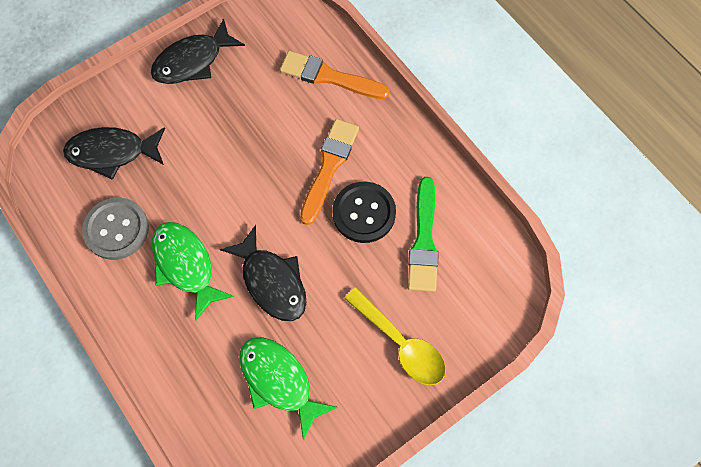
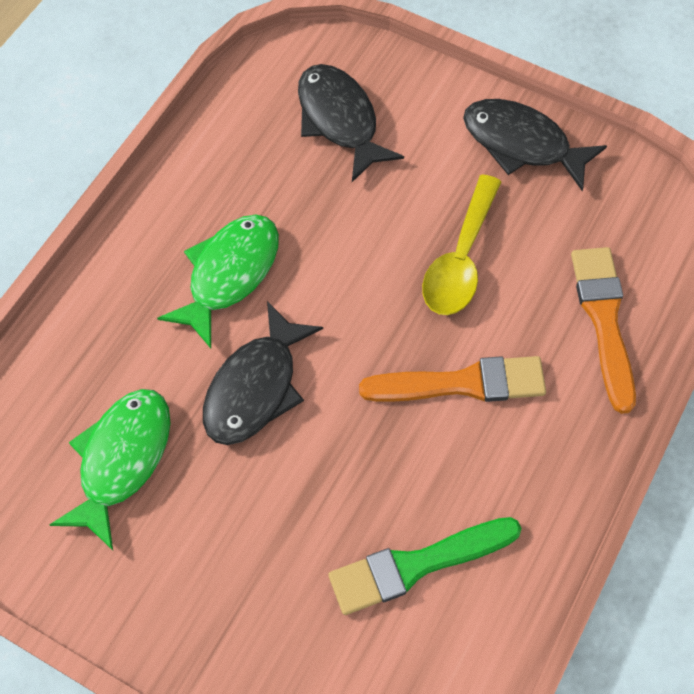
camera: 65 degrees right, 5 degrees down
(116, 229) = (240, 175): grey button -> none
(364, 213) = (416, 461): black button -> none
(401, 343) = (242, 600): yellow spoon -> yellow spoon (460, 259)

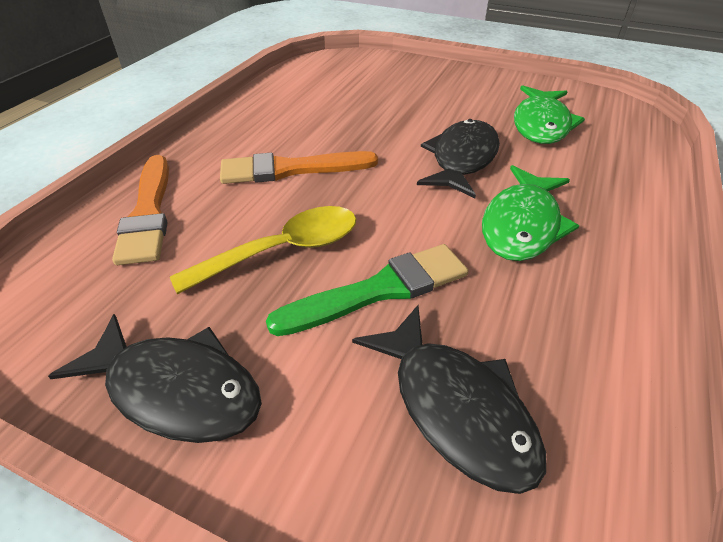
camera: 175 degrees right, 20 degrees down
(416, 565) = (328, 98): green brush -> green brush (379, 290)
(460, 259) = (284, 250): yellow spoon -> yellow spoon turned 45 degrees clockwise

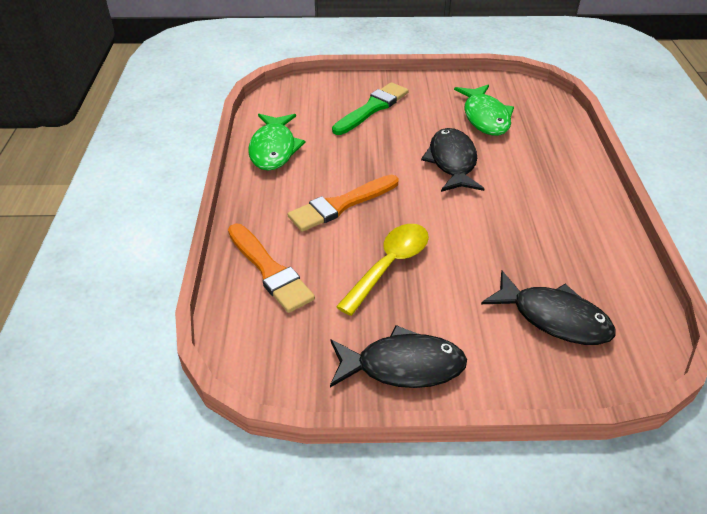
camera: 25 degrees left, 0 degrees up
(379, 290) = (468, 270): green brush -> green brush (372, 108)
(522, 224) = (520, 200): green fish -> green fish (273, 149)

